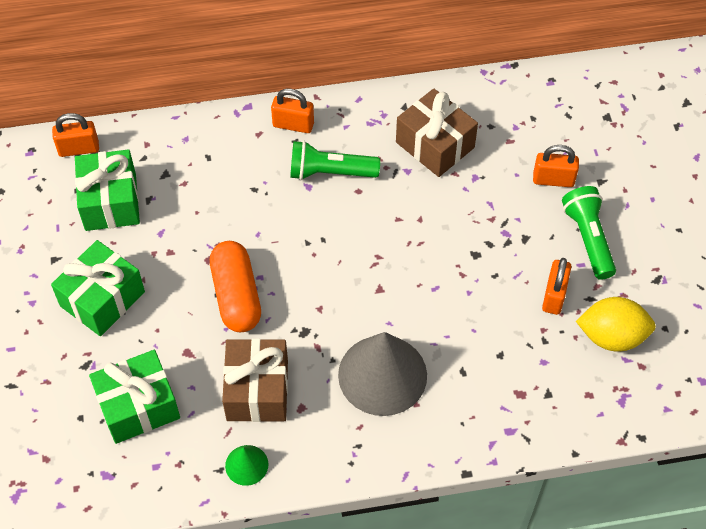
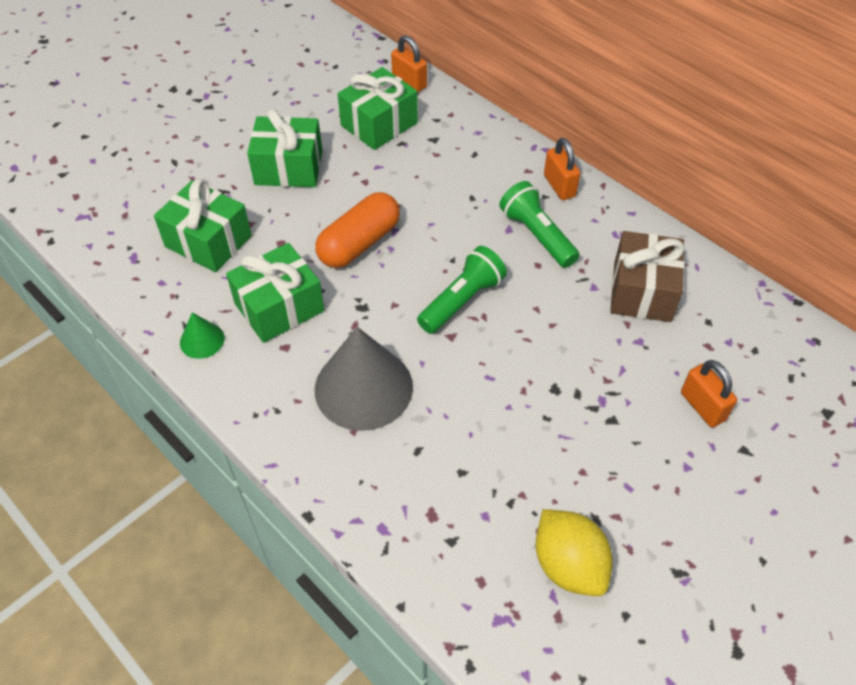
camera: 55 degrees right, 5 degrees down
(257, 390) = (279, 307): brown gift -> green gift
(554, 296) = (569, 482): orange padlock -> none
(588, 238) = (665, 476): green flashlight -> green flashlight (462, 301)

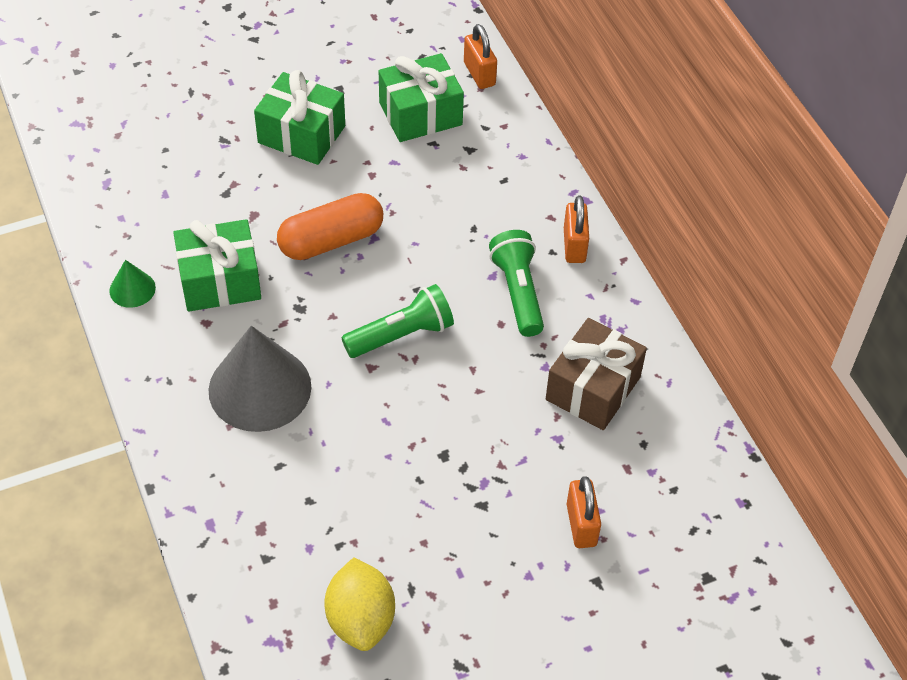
camera: 20 degrees right, 0 degrees up
(208, 241) = (184, 189): green gift -> none

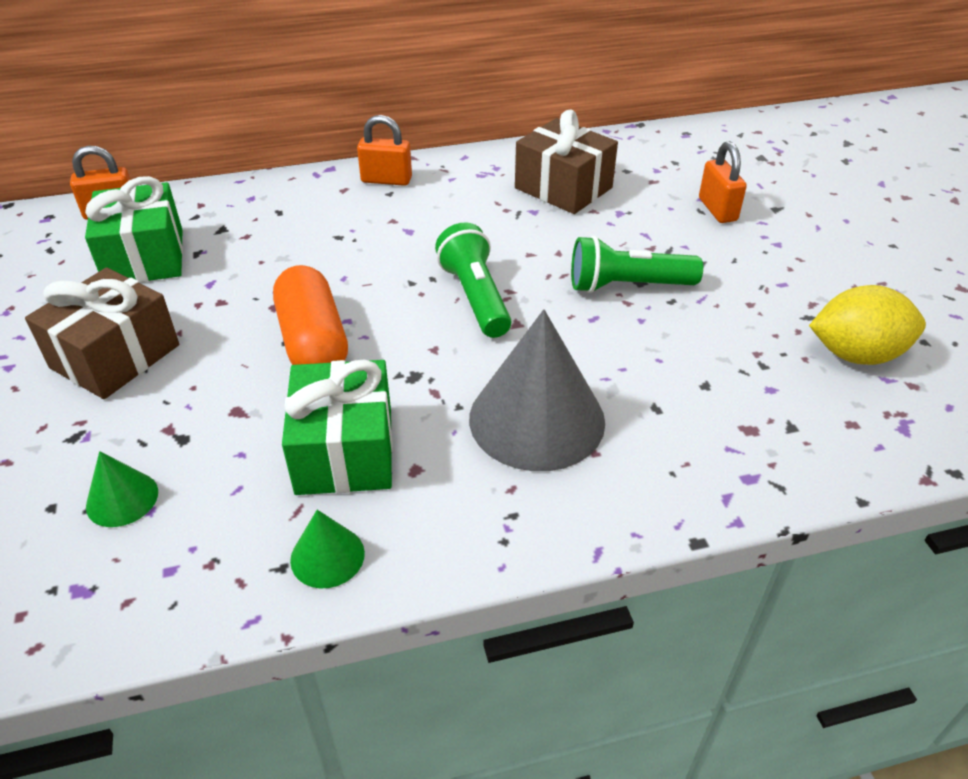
camera: 80 degrees left, 10 degrees down
(173, 179) = (122, 499): none -> green cone
(301, 134) = (115, 356): green gift -> brown gift
(518, 292) = (436, 217): green flashlight -> green flashlight (627, 286)
(581, 525) = (717, 210): orange padlock -> orange padlock turned 75 degrees clockwise

